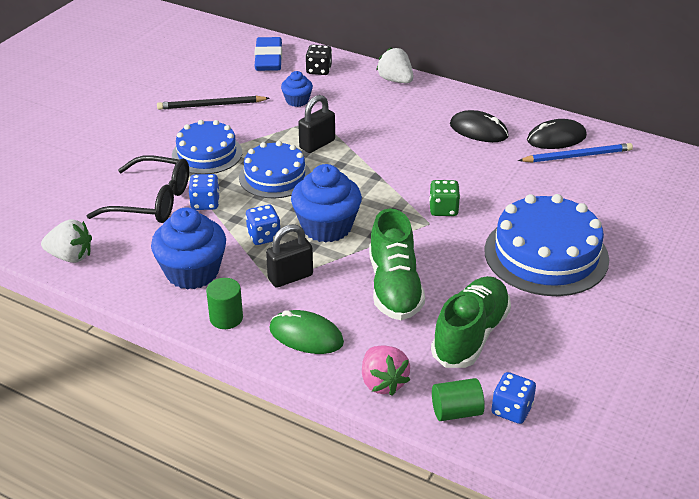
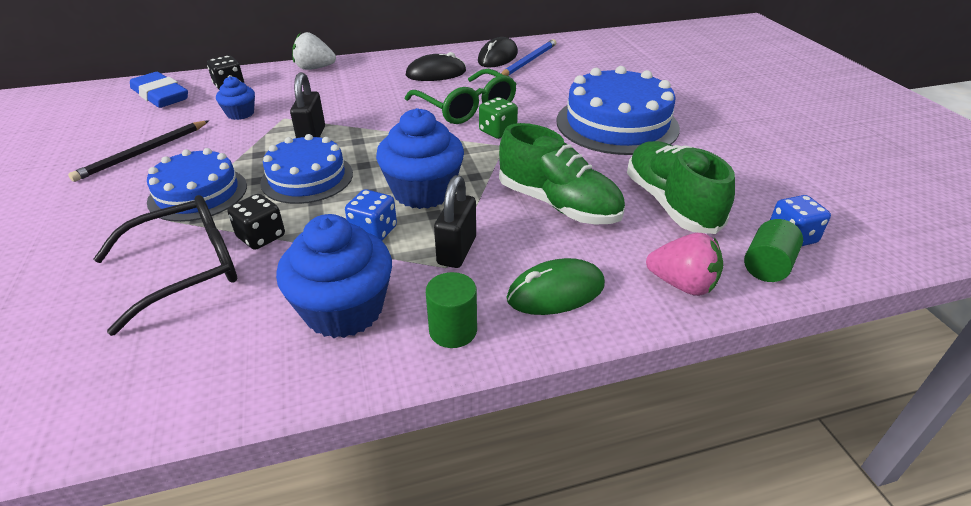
camera: 45 degrees left, 0 degrees up
(71, 256) = (140, 397): white strawberry -> none
(205, 203) = (261, 237): blue dice -> black dice
(453, 176) = (466, 108): none -> green glasses

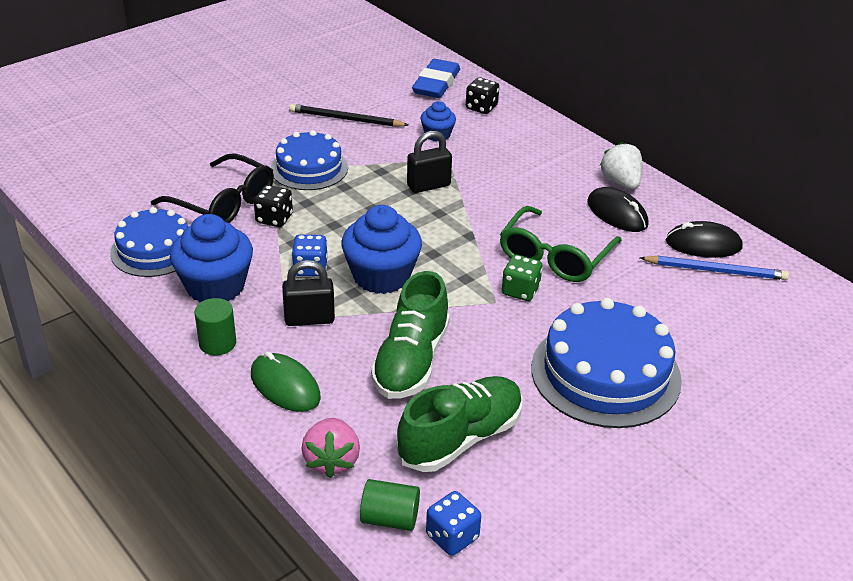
camera: 65 degrees right, 0 degrees up
(307, 178) = (362, 209): blue cake -> blue cake (154, 250)
(314, 68) = (558, 137): white strawberry -> white strawberry (621, 182)

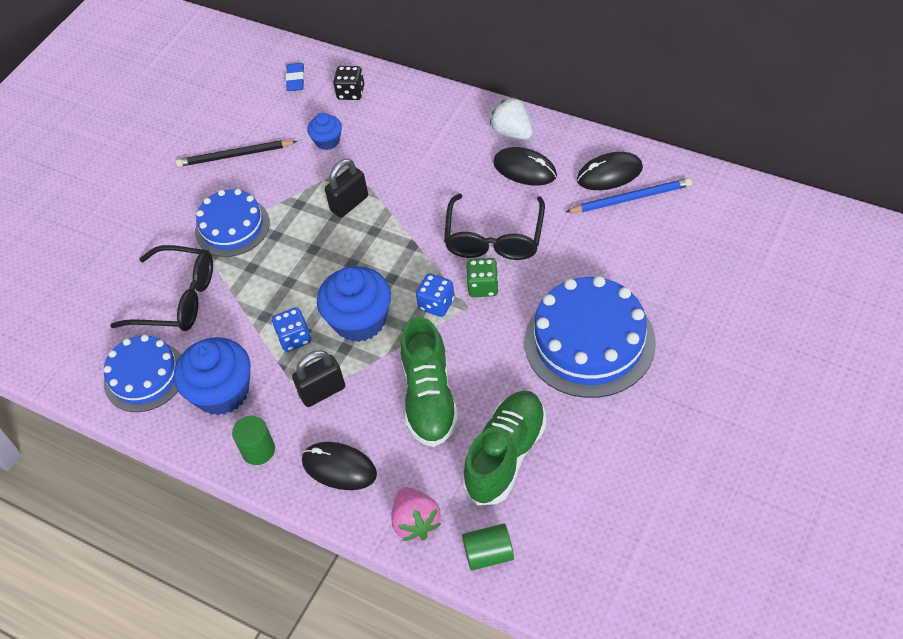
camera: 15 degrees left, 15 degrees up
(274, 219) = (232, 297): black dice -> none
(285, 386) = (339, 467): green mouse -> black mouse
(436, 84) = (295, 79): blue eraser -> blue eraser, size x0.59
(452, 536) = (544, 548): blue dice -> blue dice (436, 304)
(555, 256) = (494, 238): green glasses -> black glasses

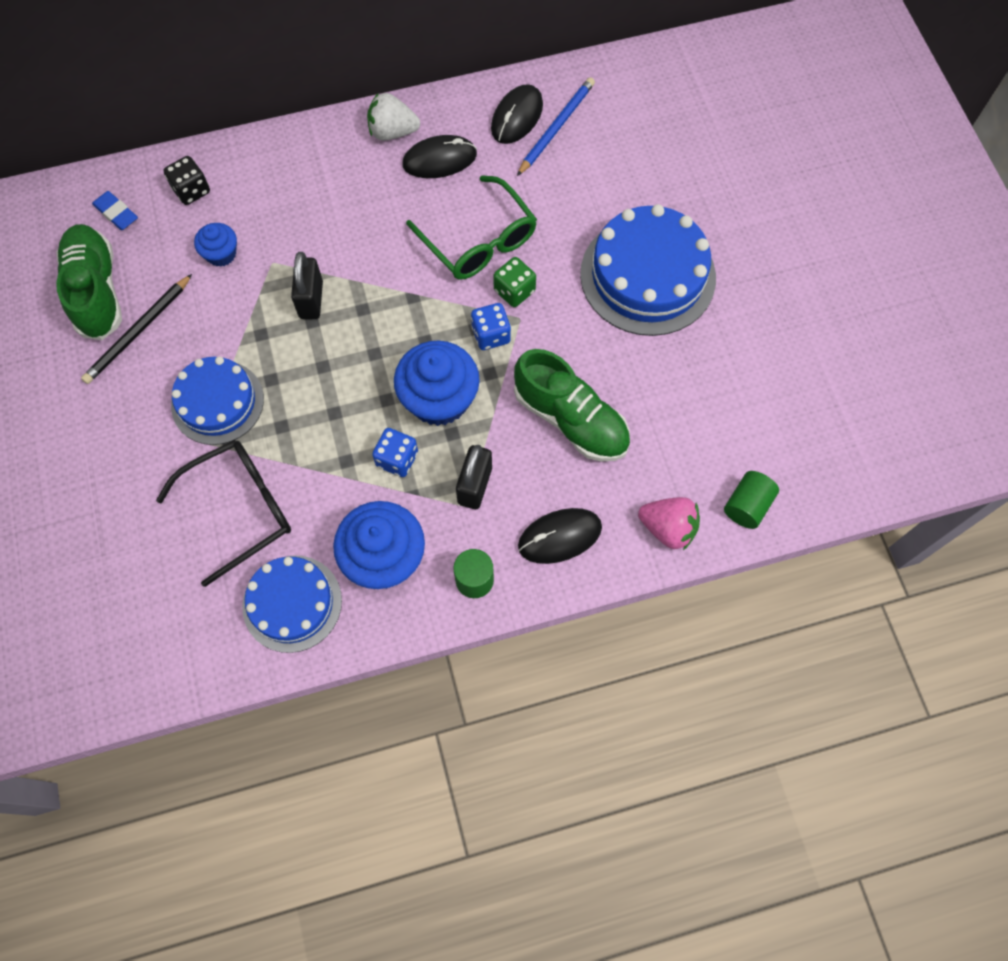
camera: 50 degrees left, 15 degrees up
(494, 238) = (479, 241): black glasses -> green glasses
(506, 455) = (680, 418): green shoe -> green shoe (96, 291)

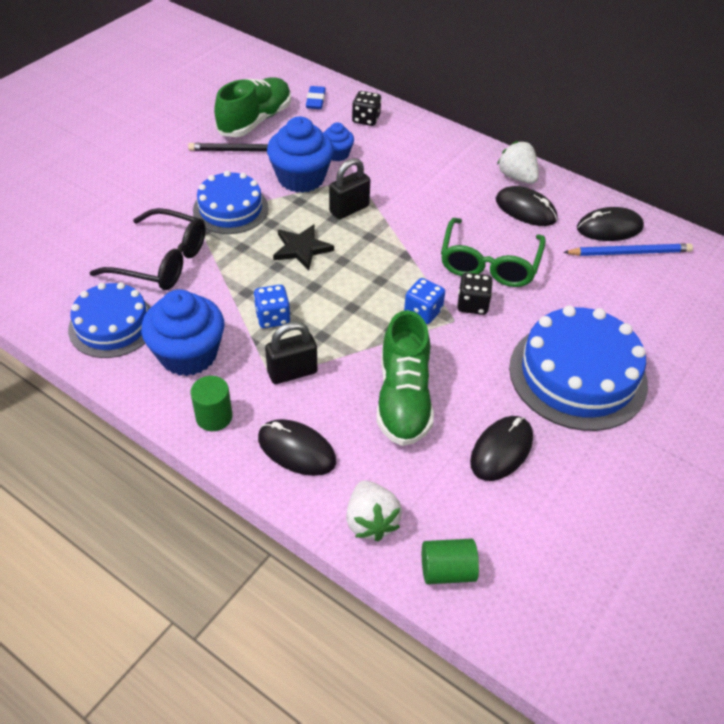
camera: 50 degrees right, 20 degrees down
(329, 377) = (301, 249): none -> black star
(439, 399) = (342, 313): blue cupcake -> blue cupcake (301, 178)
(514, 291) = (472, 304): green dice -> black dice
(668, 528) = (371, 521): pink strawberry -> white strawberry
(674, 387) = (501, 450): none -> black mouse

